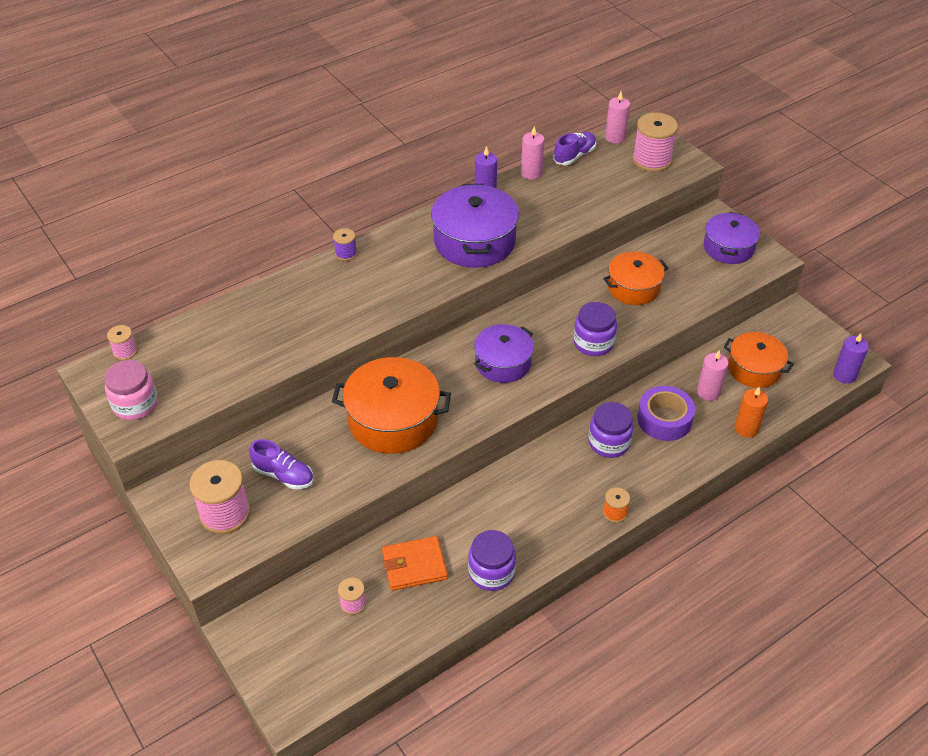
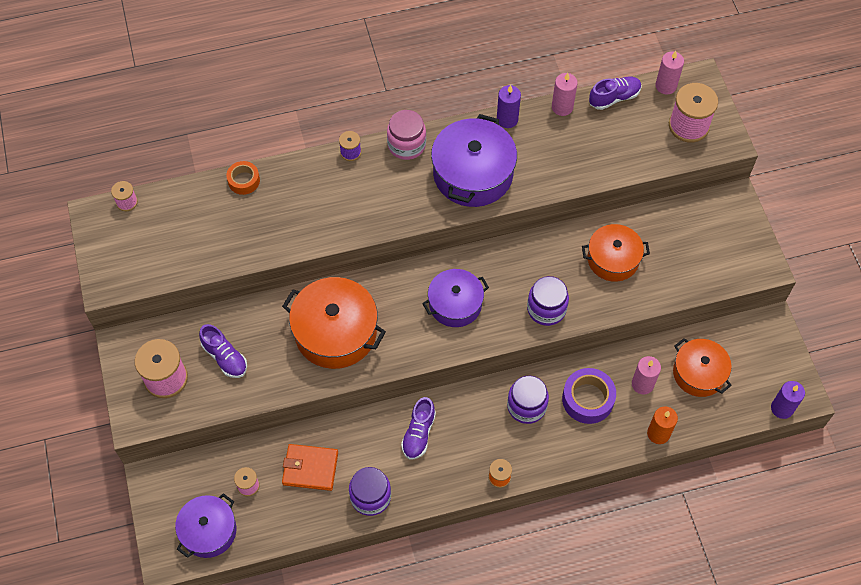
camera: 20 degrees right, 15 degrees up
(135, 404) = (118, 260): pink jar -> pink jar (406, 145)
(246, 302) = (244, 181): none -> orange tape
(513, 498) = (418, 433): none -> purple shoe
(728, 248) = (728, 241): purple pot -> purple pot (209, 531)

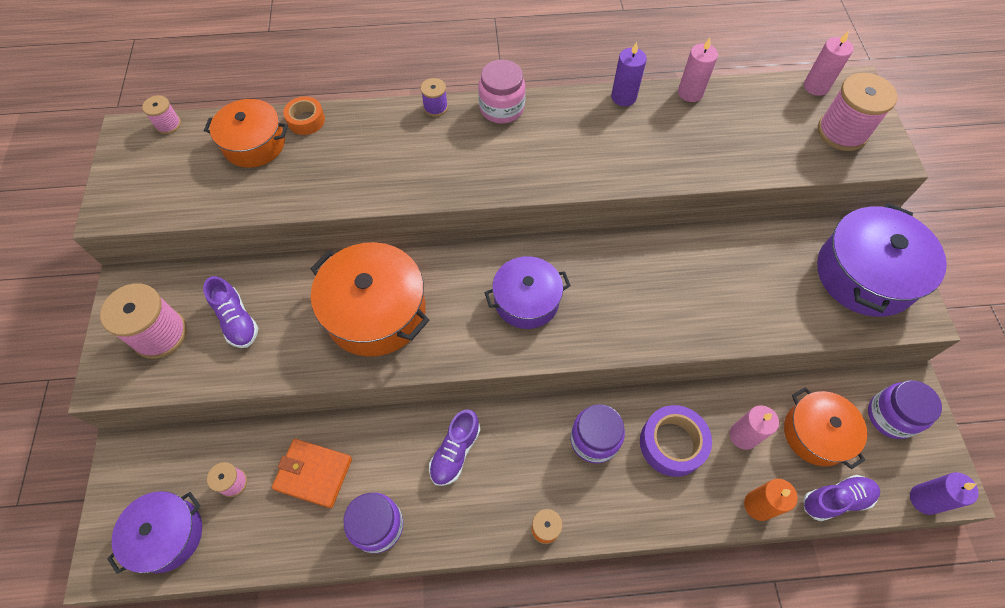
camera: 10 degrees right, 0 degrees up
(473, 174) = (573, 149): purple pot -> purple pot (865, 274)
(546, 309) = (637, 324): purple jar -> purple jar (890, 416)
(613, 259) = (727, 276): orange pot -> orange pot (254, 144)
(614, 98) = (753, 91): purple shoe -> purple shoe (836, 500)

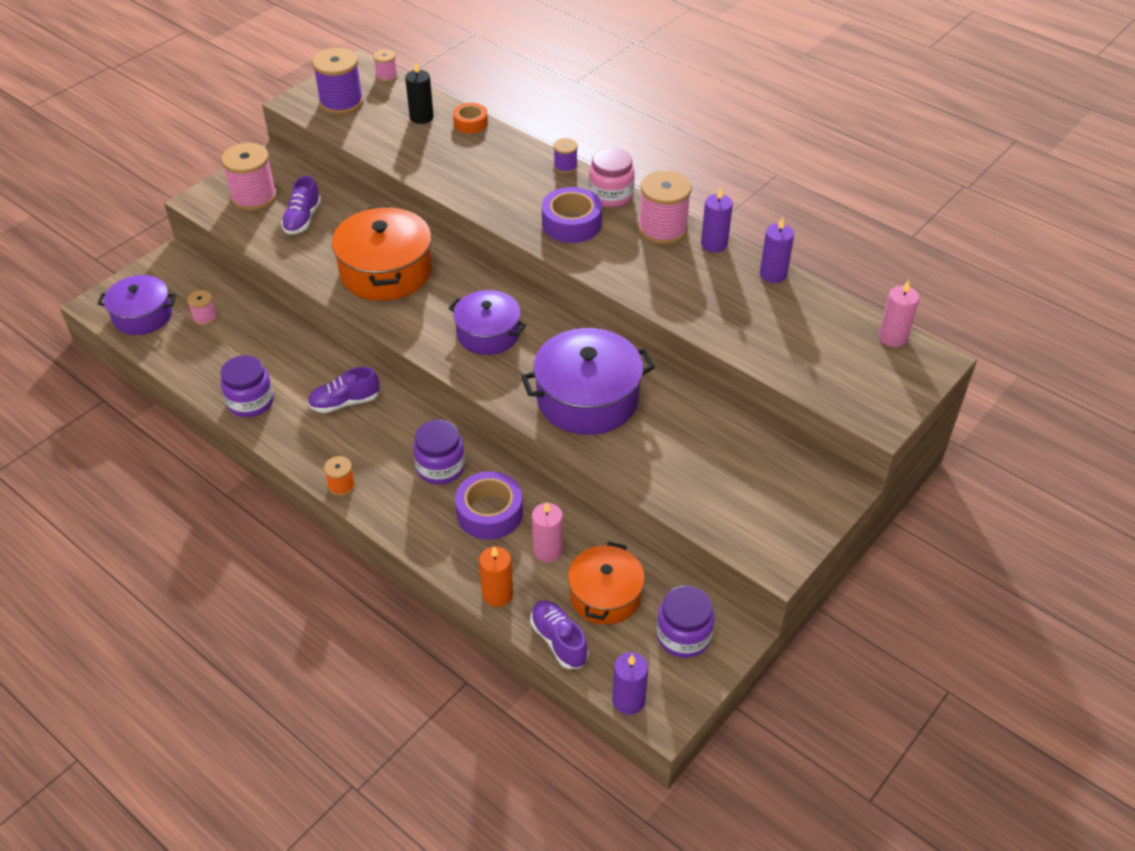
camera: 45 degrees right, 15 degrees down
(156, 180) = (341, 102): none -> purple spool
(254, 144) = (421, 117): orange pot -> black candle
(313, 474) = (251, 348): orange wallet -> none
(505, 155) = (571, 223): none -> purple tape
(690, 93) = (773, 274): pink candle -> purple candle
(836, 500) = (559, 641): purple shoe -> purple shoe turned 150 degrees counterclockwise
(842, 132) = (863, 378): pink spool -> pink spool (662, 229)
(865, 274) = (771, 505): purple pot -> purple pot (587, 398)

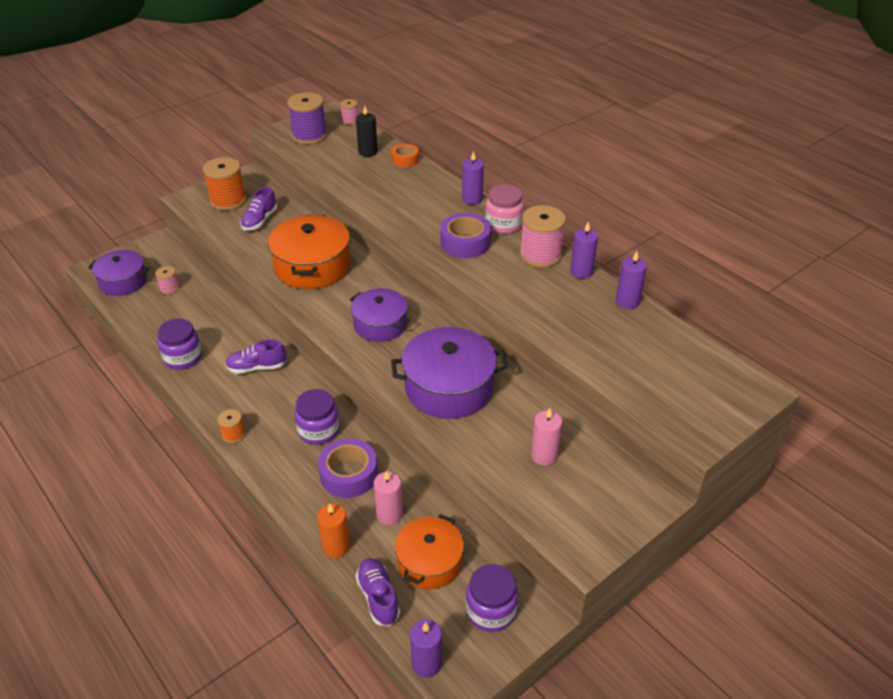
camera: 10 degrees right, 5 degrees down
(254, 197) = (228, 201): pink spool -> orange spool
(565, 167) = (472, 199): purple spool -> purple candle
(892, 337) = (724, 366): pink candle -> pink candle (544, 455)

